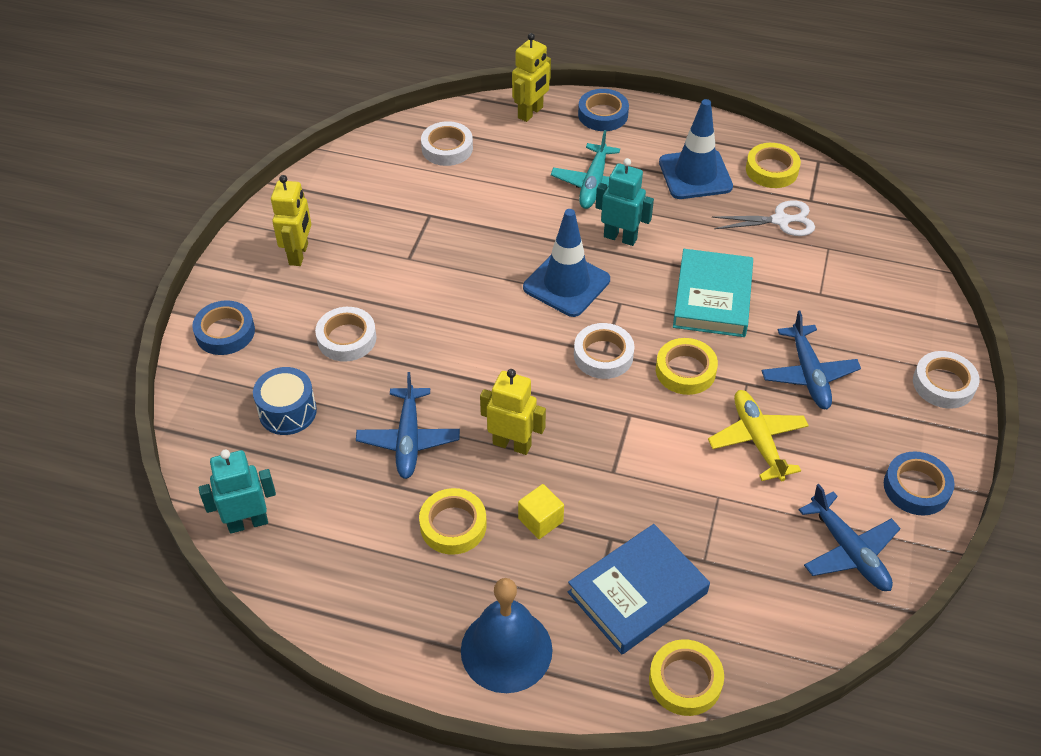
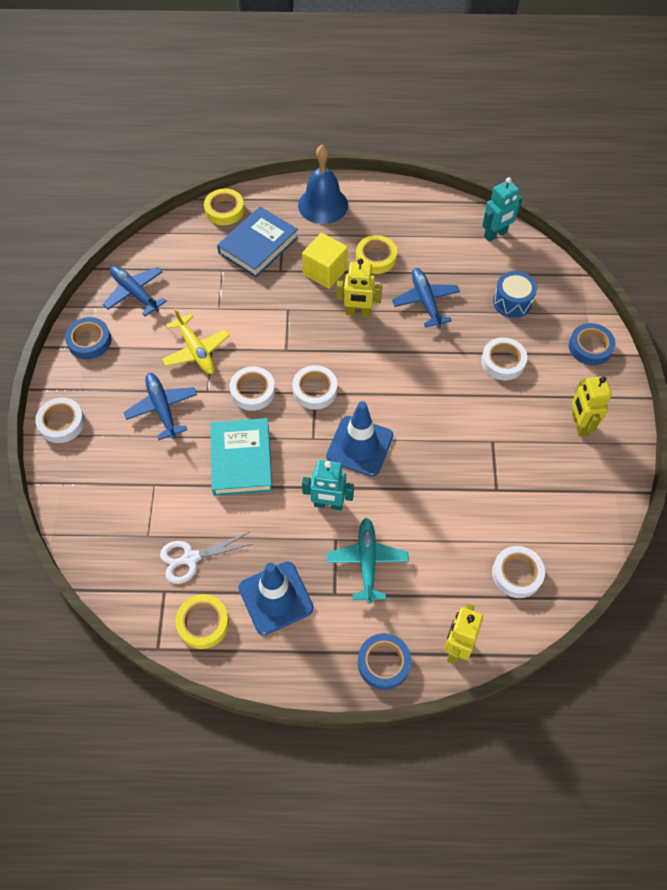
camera: 165 degrees right, 10 degrees up
(540, 520) = (325, 271): yellow cube -> yellow cube, size x1.61
(685, 370) = (253, 391): yellow tape -> white tape

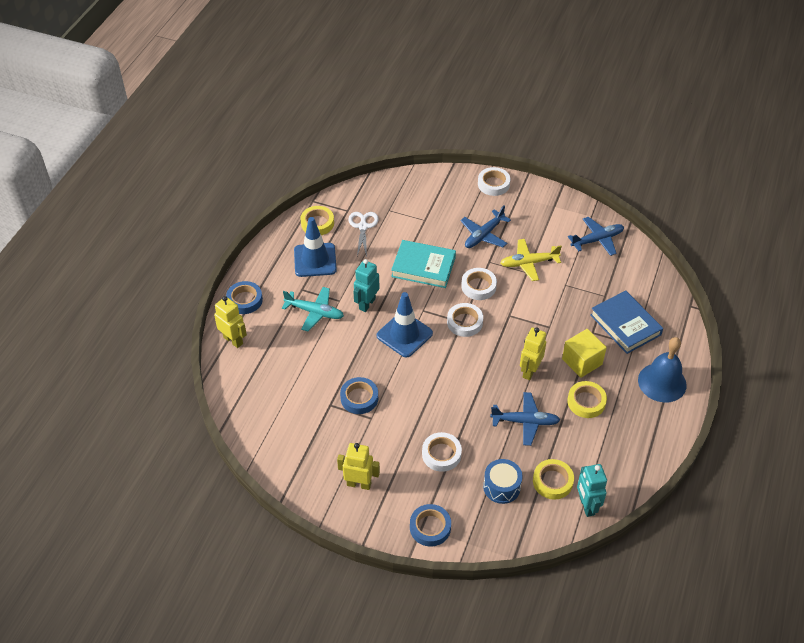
camera: 110 degrees right, 10 degrees down
(89, 341) = (559, 208): blue tape -> blue tape (359, 398)
(162, 408) = (484, 235): blue plane -> blue plane turned 135 degrees clockwise
(224, 210) = (673, 312): yellow tape -> yellow tape (552, 481)
(517, 574) = (262, 391): white tape -> none

